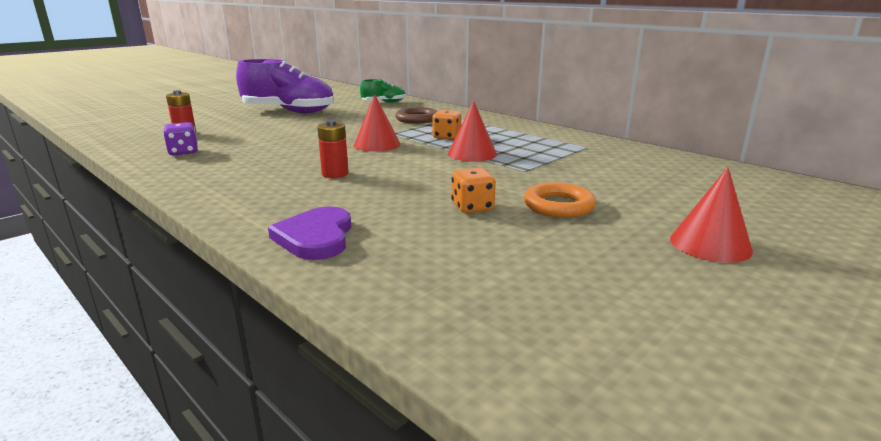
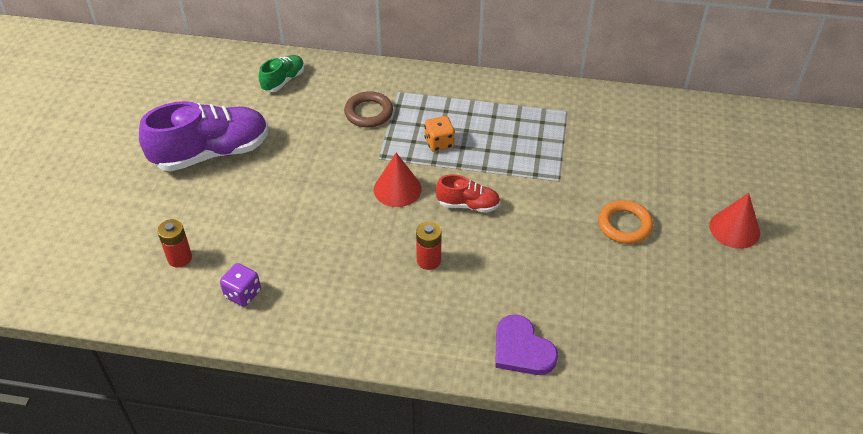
camera: 35 degrees left, 25 degrees up
(419, 161) = (468, 205): none -> red shoe
(472, 154) = (493, 168): red cone -> none
(472, 207) = (576, 257): orange dice -> none

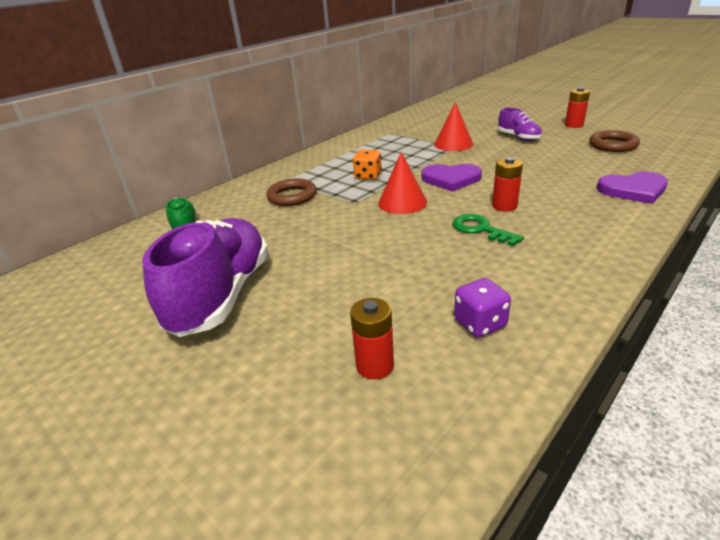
camera: 55 degrees left, 15 degrees down
(374, 257) = (480, 229): none -> green key
(468, 205) = (451, 179): red shoe -> purple heart
(624, 225) = (518, 137): orange ring -> purple shoe
(652, 315) = (613, 145): none -> brown ring
(707, 266) = (574, 125): none -> red battery
(734, 229) = (545, 114): red cone -> red cone (453, 144)

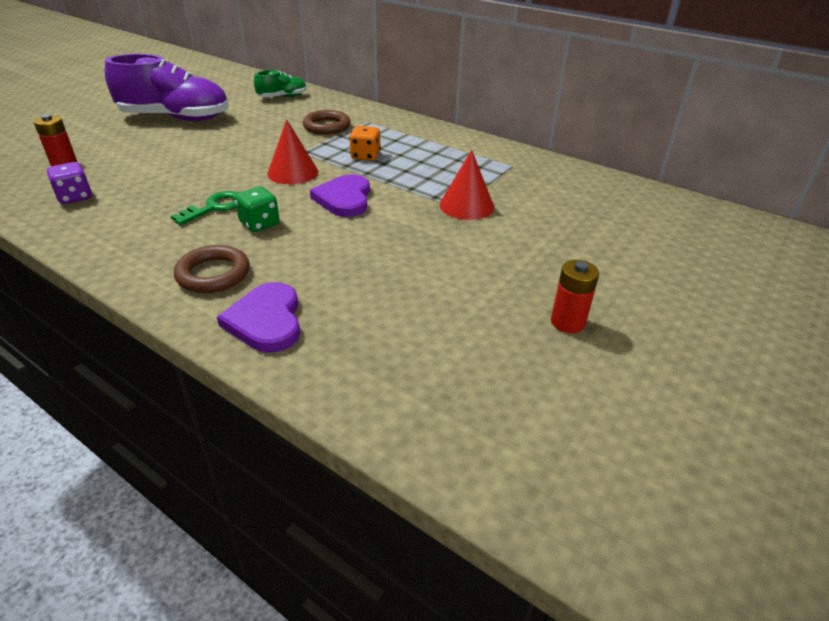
camera: 80 degrees right, 5 degrees up
(504, 206) = (259, 224): red battery -> green dice
(518, 137) = (494, 257): purple shoe -> none
(613, 145) = (452, 344): brown ring -> brown ring (213, 274)

